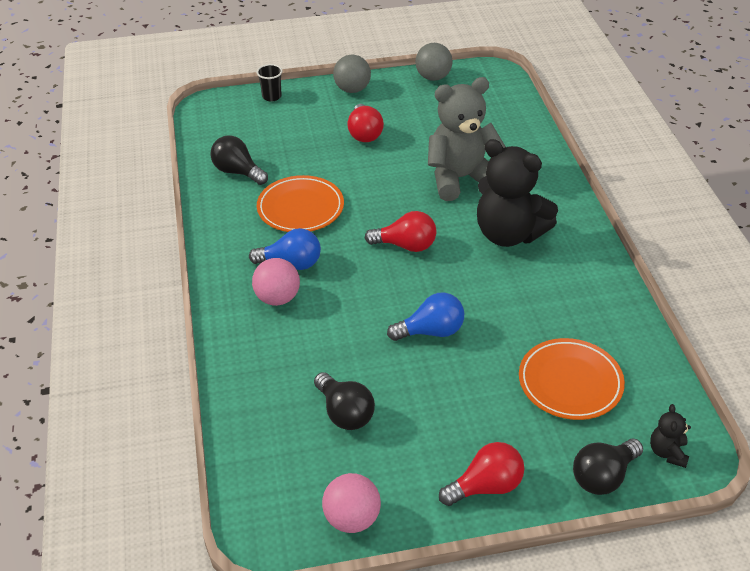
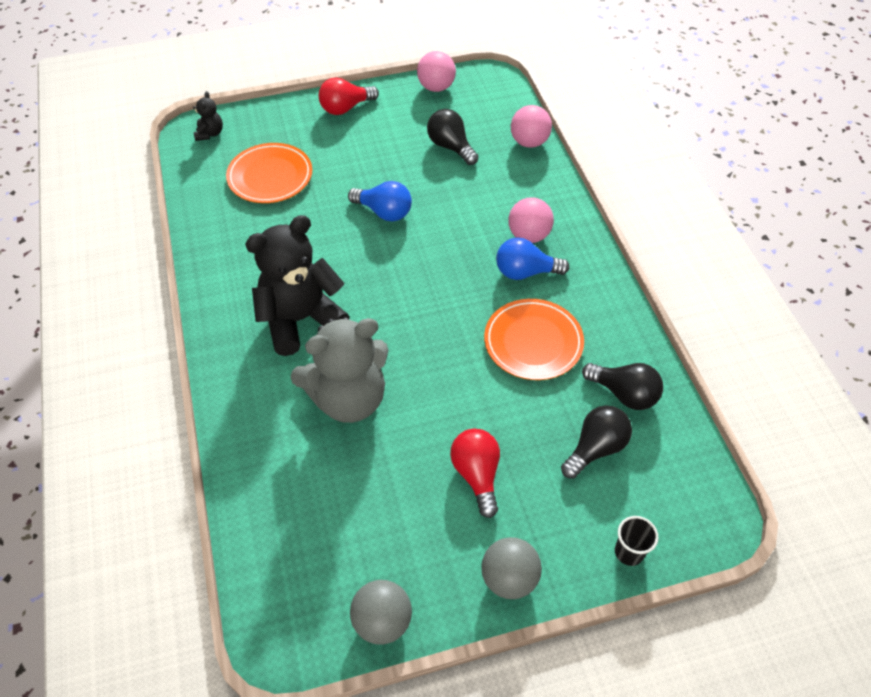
camera: 175 degrees right, 10 degrees up
(242, 414) = (529, 142): none -> pink ball
(406, 245) = (411, 299): red light bulb -> none
(431, 331) = (384, 212): blue light bulb -> blue light bulb turned 135 degrees counterclockwise
(508, 234) = (300, 320): black teddy bear -> black teddy bear turned 60 degrees counterclockwise
(603, 476) = (262, 117): black light bulb -> black light bulb (595, 448)

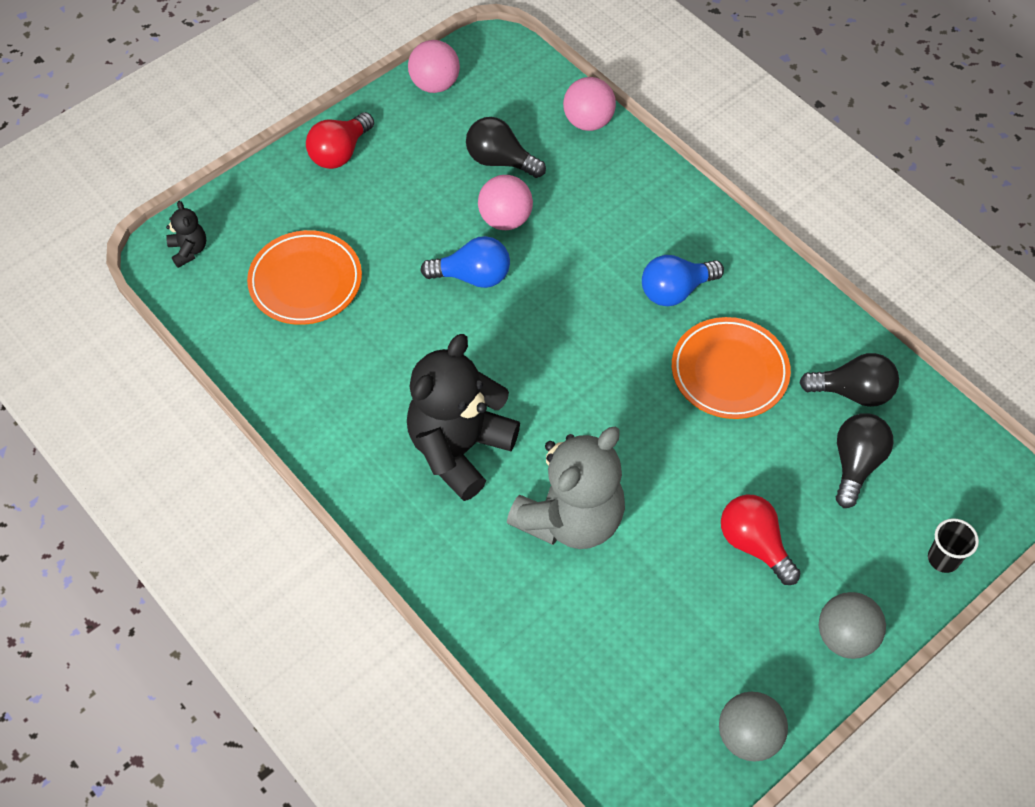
camera: 25 degrees left, 5 degrees up
(528, 235) = (654, 244): pink ball -> pink ball (505, 219)

